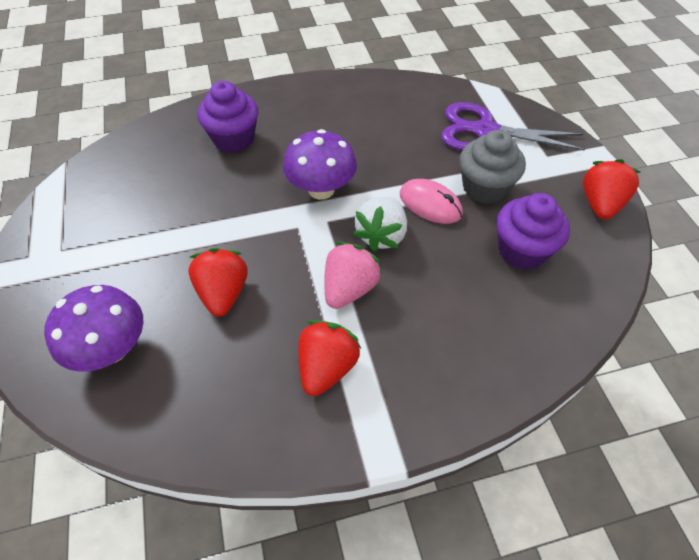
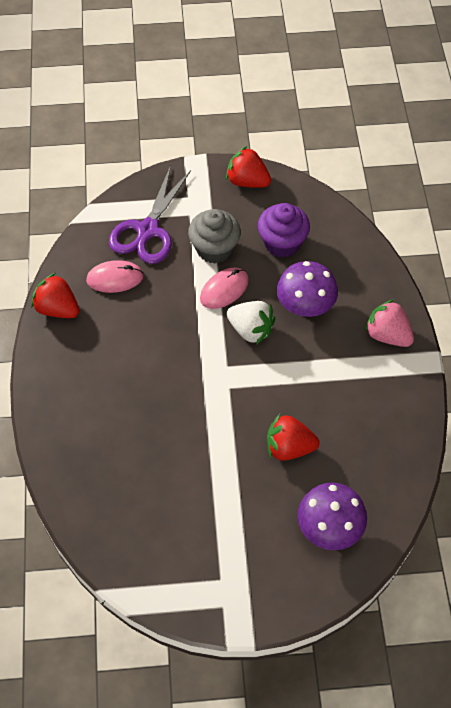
camera: 80 degrees left, 5 degrees up
(234, 139) = (106, 431): purple cupcake -> none
(321, 189) = (191, 365): purple mushroom -> purple mushroom (305, 306)
(327, 367) = (363, 384): red strawberry -> red strawberry (57, 308)
(349, 289) = (298, 360): pink strawberry -> pink strawberry (387, 335)
(414, 117) = (115, 278): none -> pink mouse

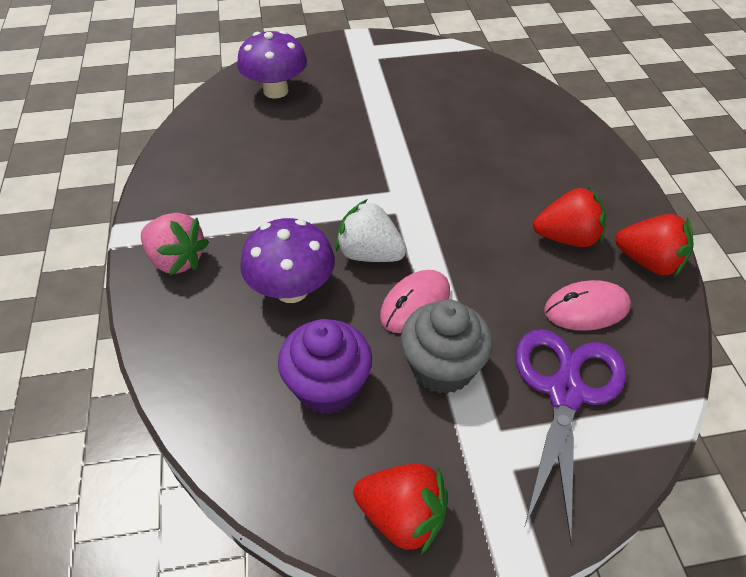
camera: 175 degrees right, 10 degrees down
(289, 447) = (315, 143): red strawberry -> red strawberry (567, 238)

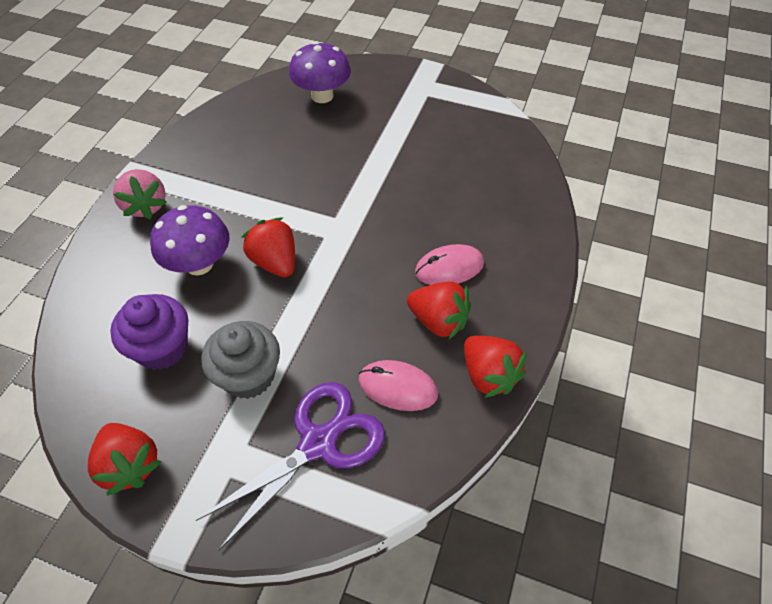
camera: 30 degrees right, 5 degrees up
(369, 254) = (275, 262): white strawberry -> red strawberry
(415, 304) = (273, 317): pink mouse -> pink mouse (449, 268)

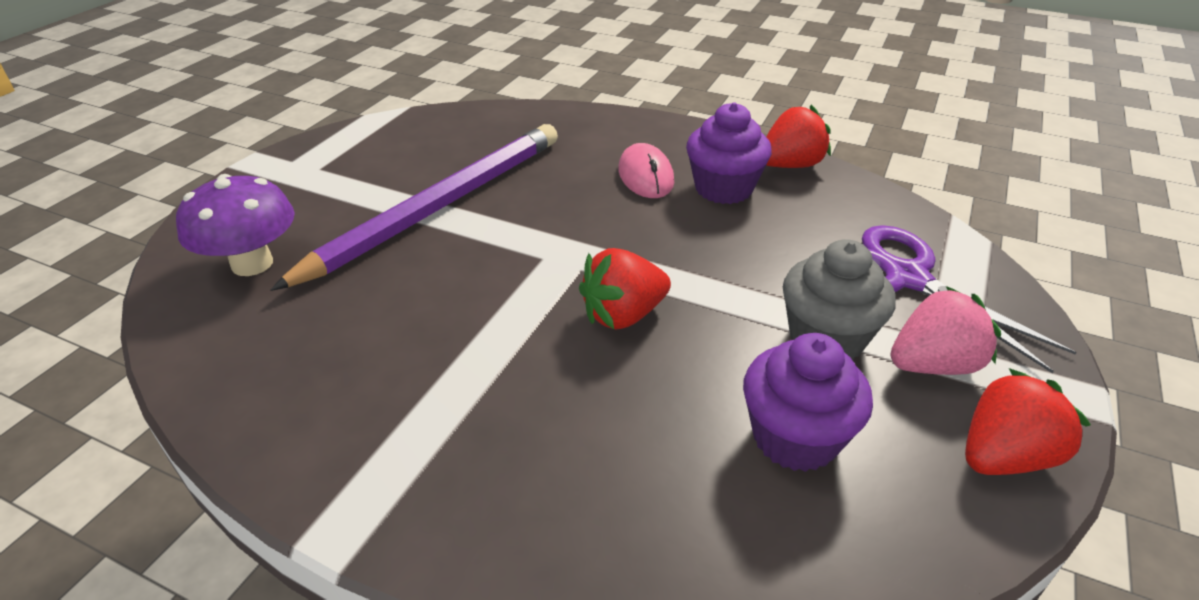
camera: 85 degrees left, 15 degrees down
(145, 206) = (454, 497): pink strawberry -> pink strawberry (933, 365)
(199, 264) = (619, 403): purple mushroom -> none
(389, 158) = (438, 206): none -> purple pencil
(397, 387) = (817, 220): pink mouse -> none
(438, 321) = (723, 188): red strawberry -> purple cupcake

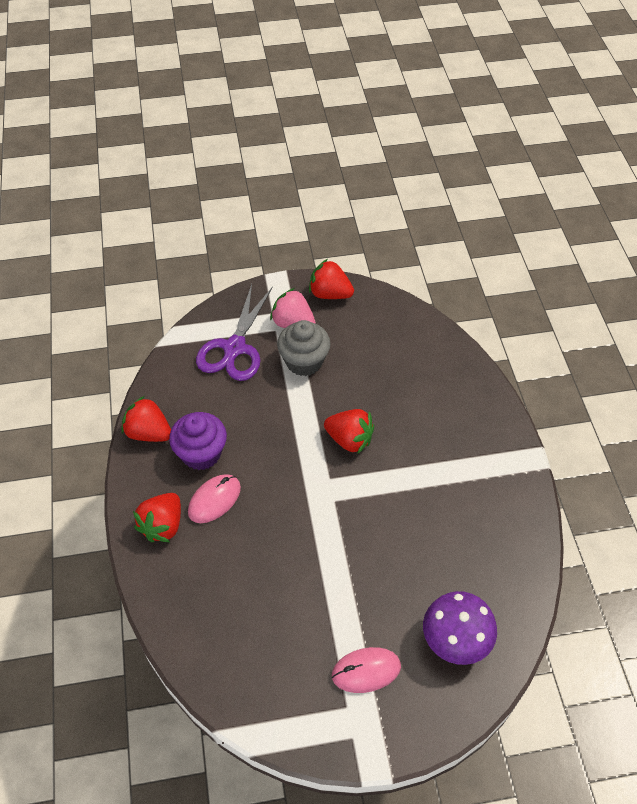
camera: 125 degrees left, 15 degrees up
(328, 192) = (366, 670): none -> pink mouse
(438, 206) = (330, 589): purple pencil -> none
(648, 138) = (163, 525): none -> red strawberry
(795, 438) = (371, 351): purple cupcake -> none

